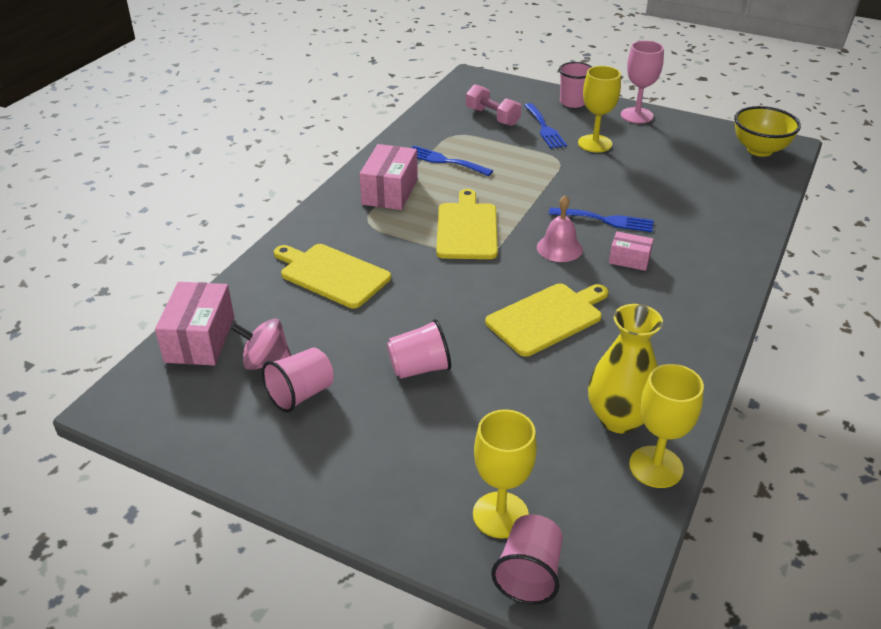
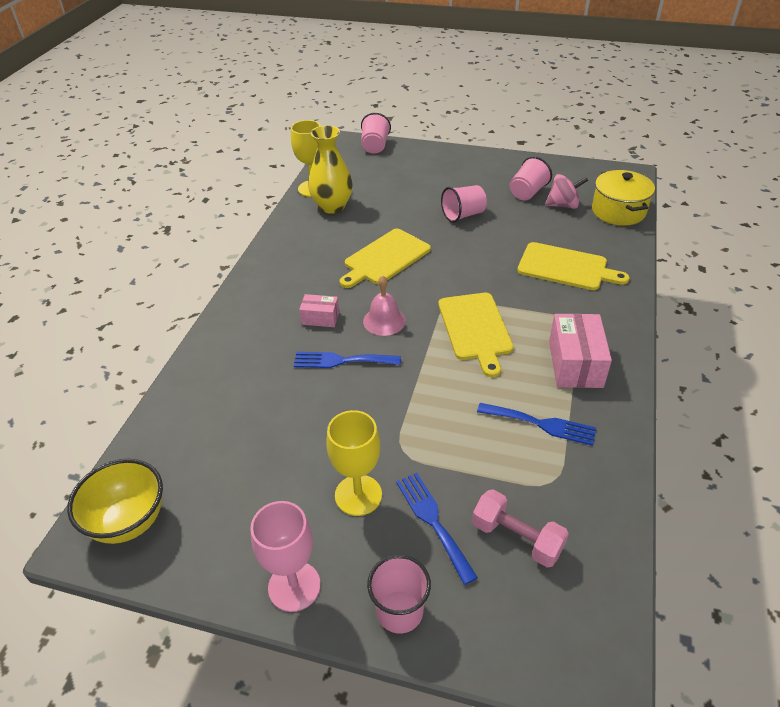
camera: 170 degrees right, 5 degrees up
(200, 339) = (618, 211): pink box -> yellow pot
(500, 515) = (392, 161): yellow goblet -> none

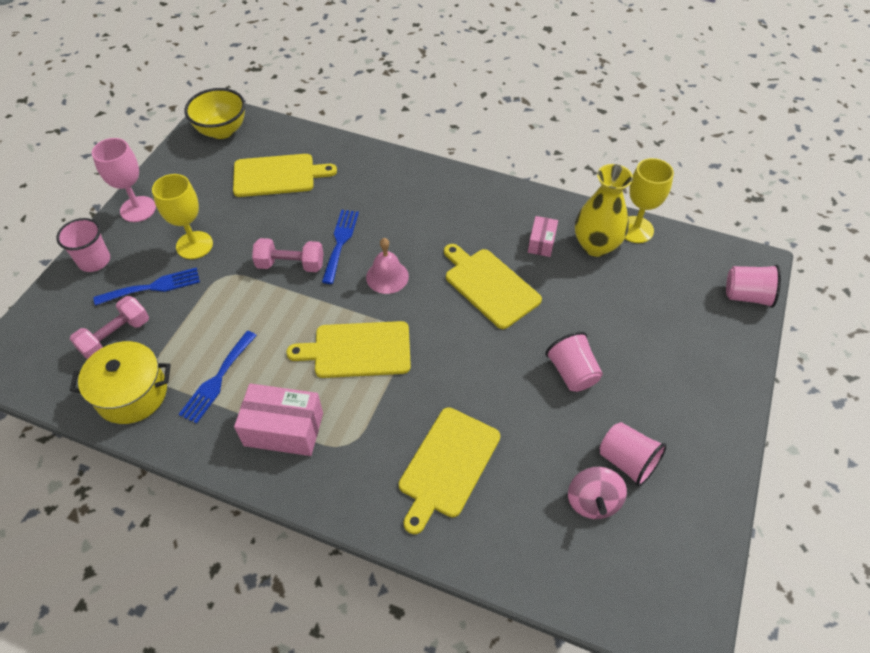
camera: 95 degrees right, 10 degrees up
(231, 435) = (278, 175): none -> yellow cutting board
(320, 318) = (401, 229): pink box -> pink box (541, 243)
(378, 395) = (290, 265): none -> pink dumbbell
(618, 211) = (574, 576): yellow pot -> yellow pot (132, 394)

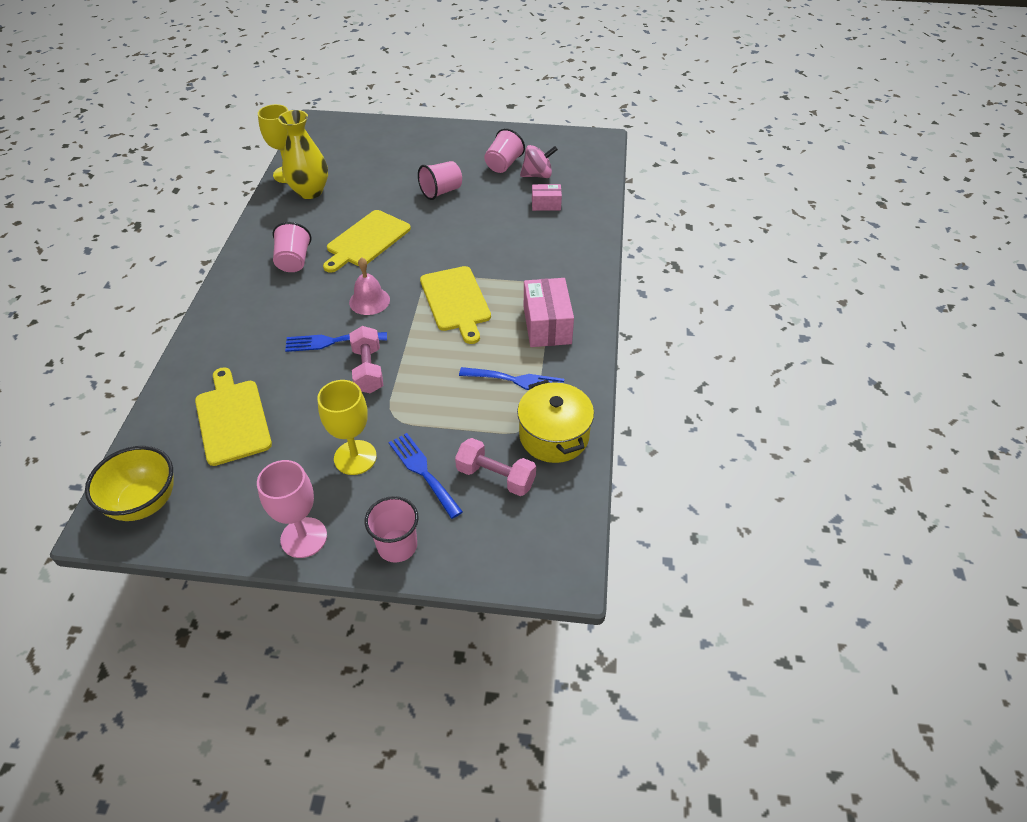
camera: 105 degrees left, 5 degrees down
(447, 465) = (540, 236): yellow cutting board -> none
(541, 243) = (311, 219): pink box -> pink box (546, 204)
(746, 296) = (349, 125): pink cup -> pink cup (294, 261)

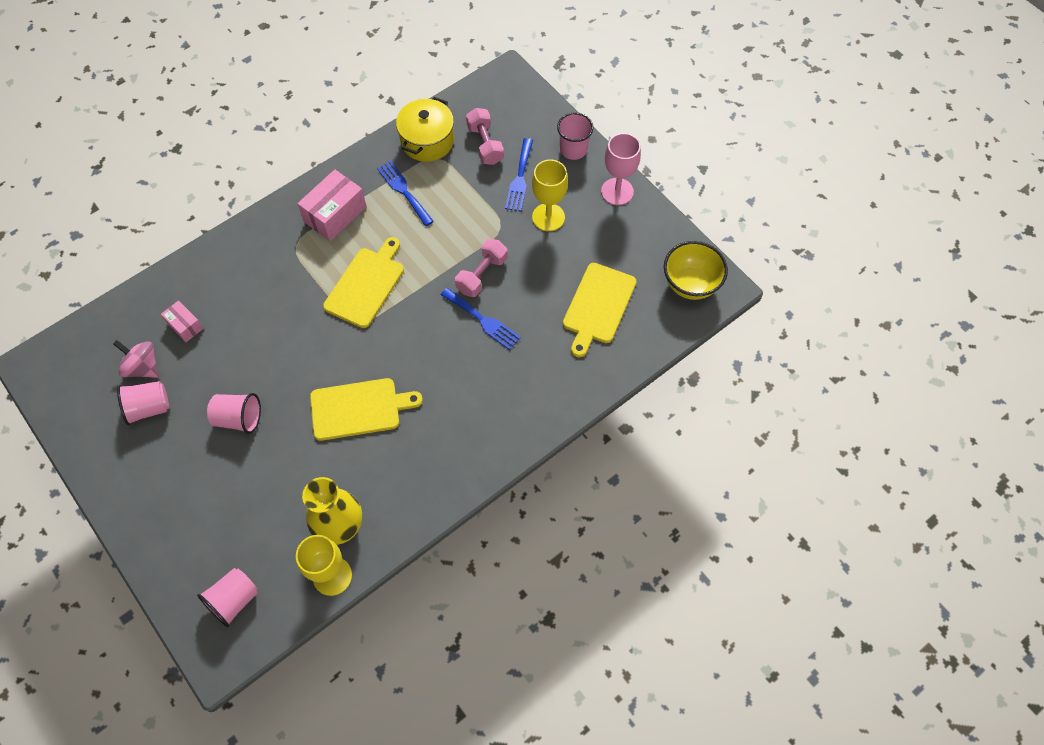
camera: 135 degrees left, 15 degrees up
(294, 261) = (435, 433): pink cup -> pink cup (234, 600)
(369, 301) = (422, 337): pink bell -> none

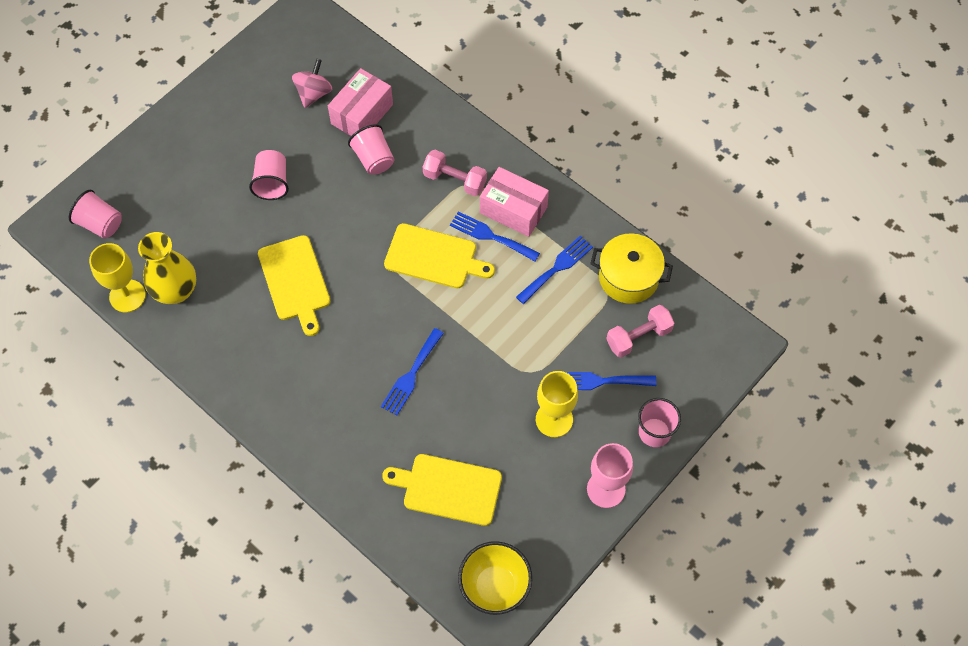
camera: 80 degrees right, 0 degrees up
(149, 408) = (273, 109): pink cup -> pink cup (374, 159)
(185, 325) = (362, 114): pink box -> pink box, size x1.77
(357, 236) = (490, 236): none -> blue fork
(482, 274) = (466, 364): pink dumbbell -> pink dumbbell (455, 180)

